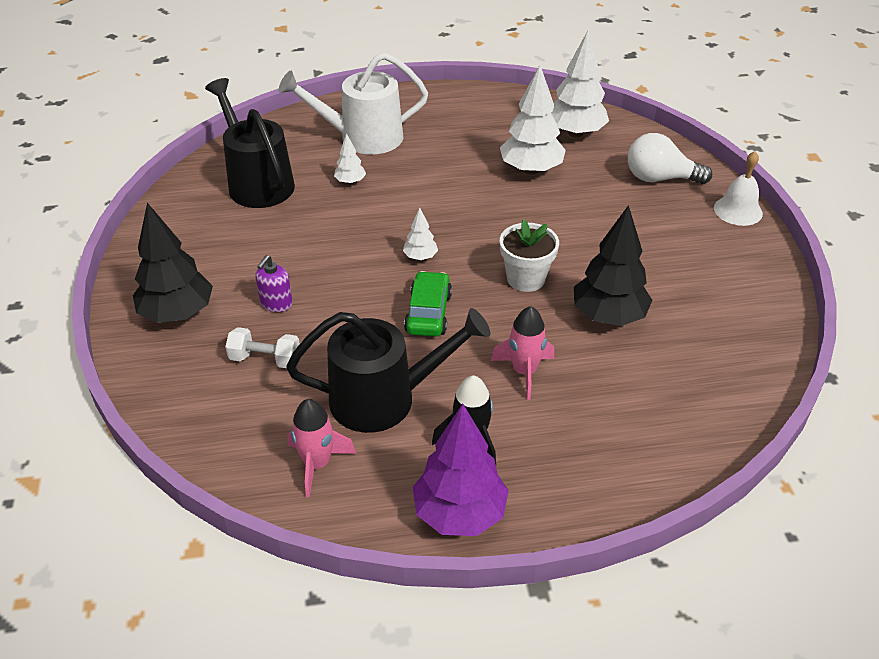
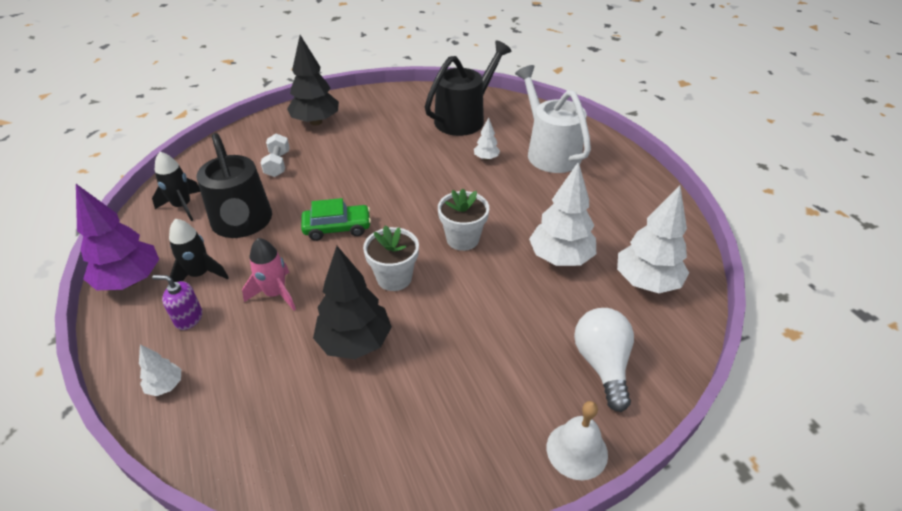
camera: 75 degrees right, 0 degrees up
(276, 303) = (333, 156): purple soap dispenser -> purple soap dispenser (188, 318)
(317, 464) = (182, 206): pink rocket -> black rocket
(420, 257) = (404, 212): white tree -> white tree (165, 386)
(482, 223) = (462, 239): none -> white flower pot

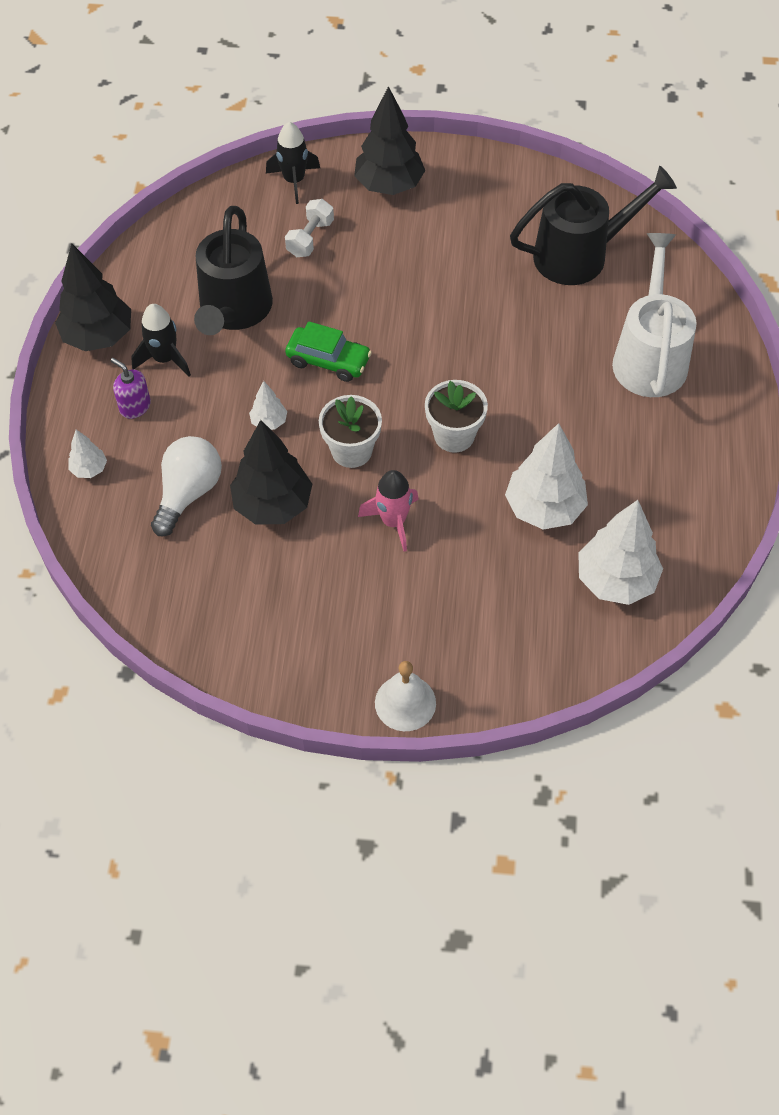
camera: 30 degrees right, 15 degrees up
(130, 280) = (98, 337): purple tree -> black tree
(182, 206) = (183, 259): black rocket -> black rocket (294, 181)
(275, 294) = (226, 416): pink rocket -> pink rocket (393, 521)
(486, 158) = (561, 333): white tree -> white tree (269, 422)
(602, 364) = (492, 641): white light bulb -> white light bulb (188, 493)

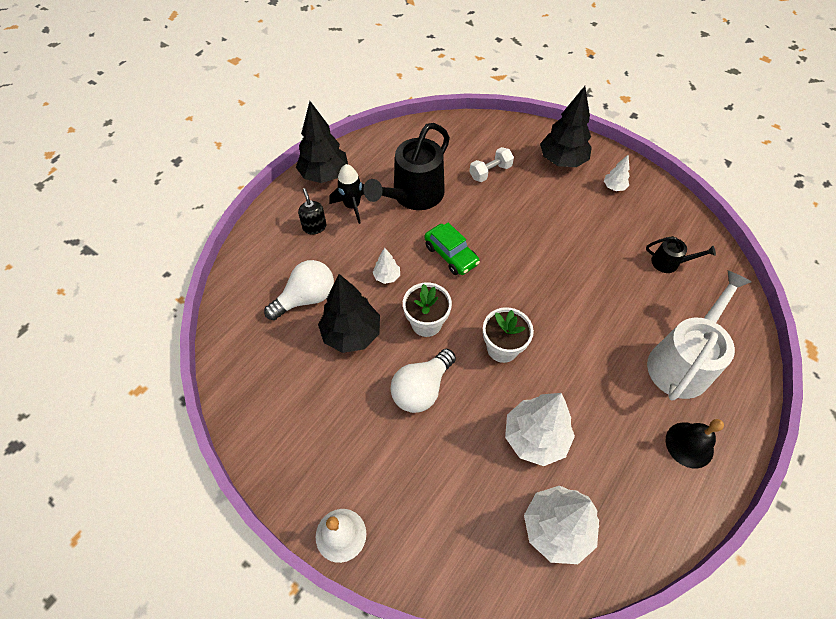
camera: 30 degrees right, 0 degrees up
(89, 469) = (261, 253): white tree -> white tree (614, 187)
(135, 406) = (314, 227): purple soap dispenser -> black soap dispenser
(294, 181) = (503, 133): black rocket -> none
(393, 521) = (421, 389): pink rocket -> white light bulb
(580, 255) = (669, 263): black watering can -> black watering can, size x0.48
(699, 436) = (689, 445): none -> black bell

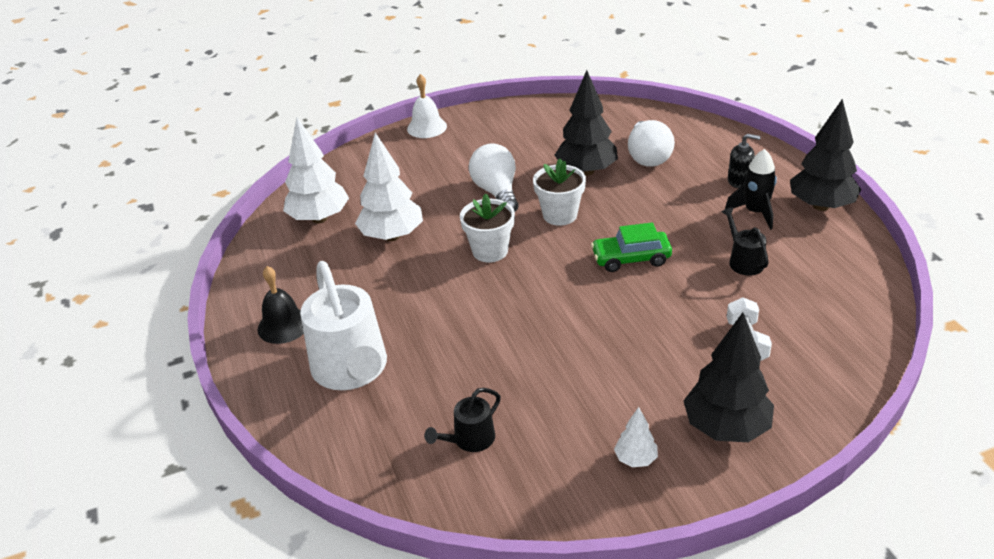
camera: 125 degrees right, 20 degrees down
(387, 276) = (636, 208): white tree -> none
(413, 195) = (743, 261): black watering can -> black watering can, size x0.48

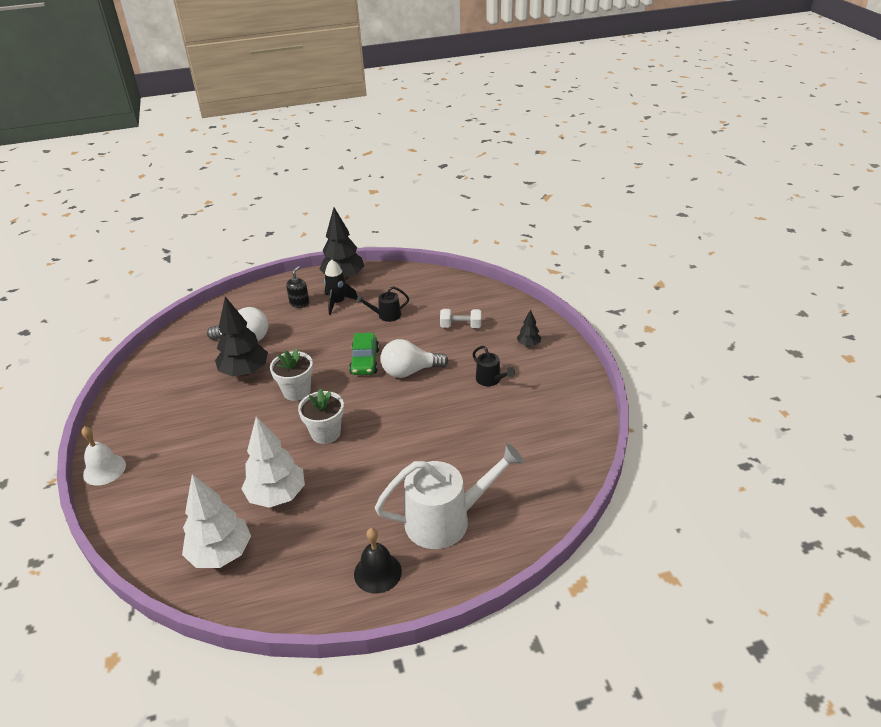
camera: 85 degrees left, 0 degrees up
(470, 440) = (527, 453): black watering can -> black watering can (491, 380)
(497, 192) = (245, 425): white light bulb -> white light bulb (410, 371)
(635, 459) = (549, 381): white tree -> none
(726, 428) = (528, 344): black tree -> black tree, size x0.48

